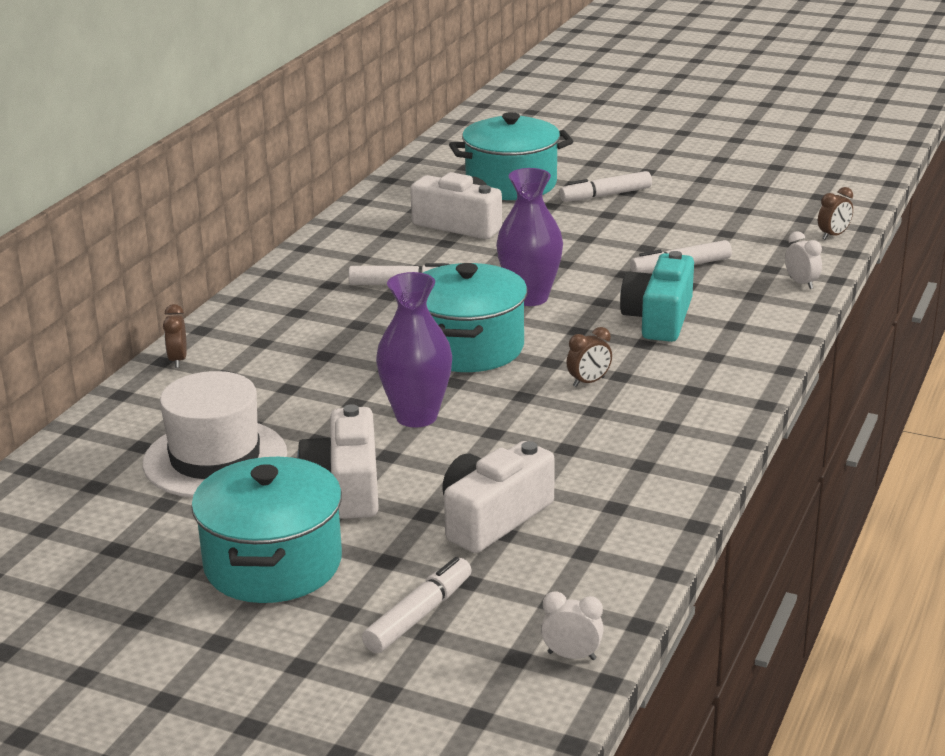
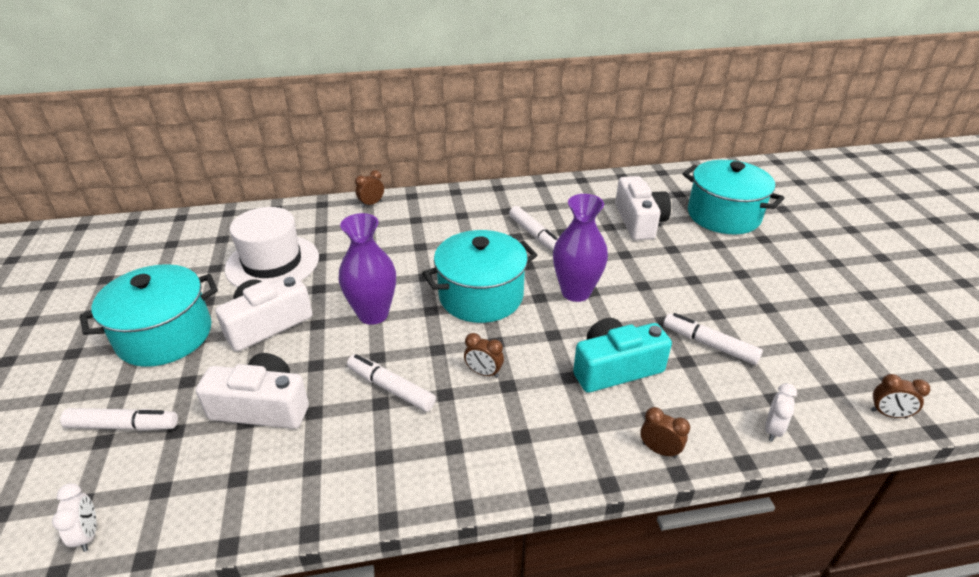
camera: 55 degrees right, 10 degrees up
(605, 195) = (768, 260): white marker -> white marker (391, 388)
(773, 336) = (659, 450): none -> brown clock

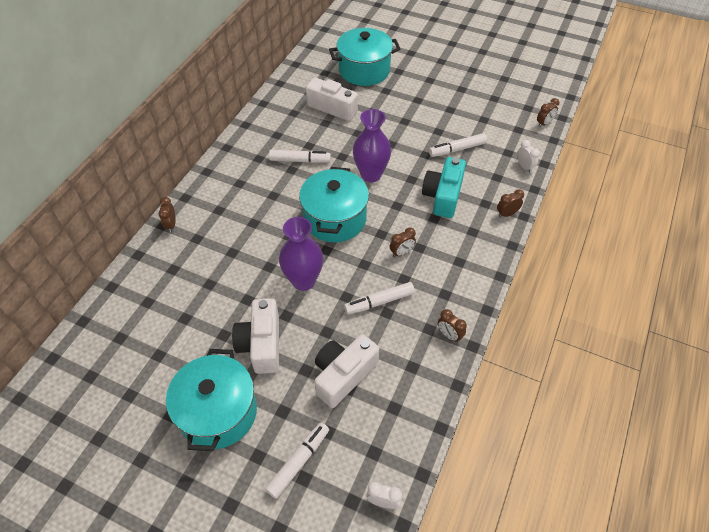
camera: 55 degrees left, 15 degrees up
(272, 263) = (189, 315): white hat -> none
(388, 483) = (449, 335): none -> brown clock

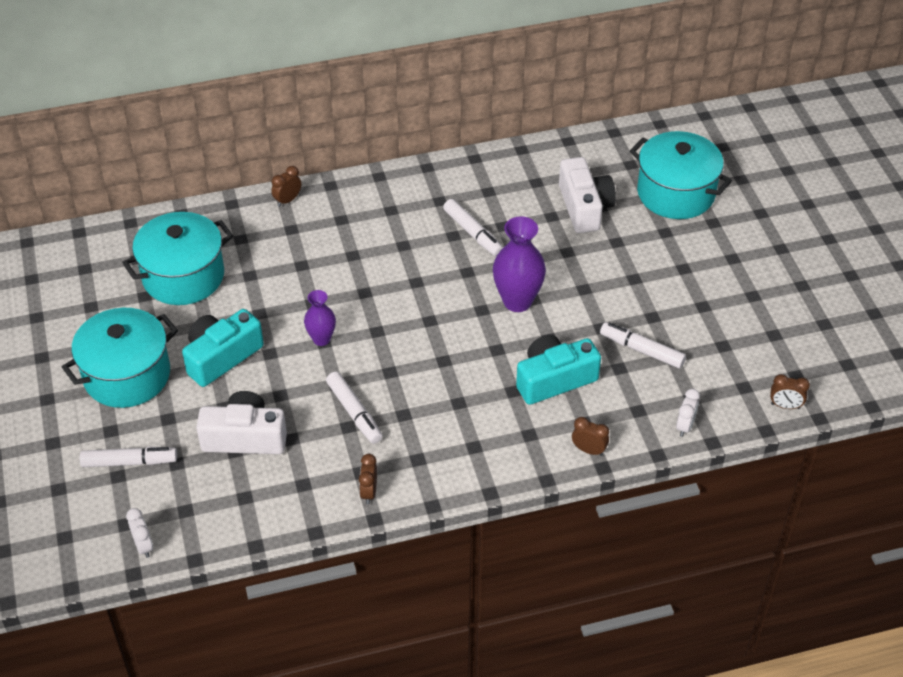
camera: 50 degrees right, 5 degrees down
(261, 344) = (221, 357): white camera -> turquoise camera
(303, 281) = (321, 339): purple vase -> purple vase, size x0.59
(335, 219) = (424, 312): turquoise pot -> turquoise pot (183, 276)
(379, 302) = (354, 412): white marker -> white marker turned 150 degrees counterclockwise
(401, 253) = (435, 392): brown clock -> none

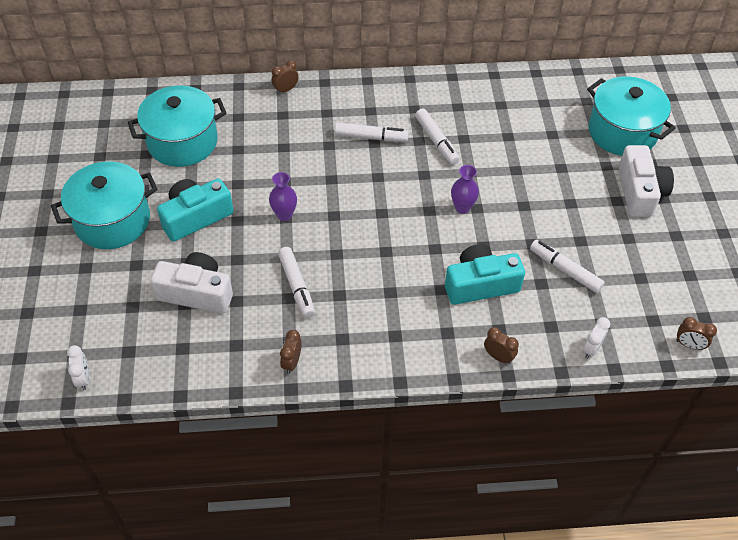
camera: 10 degrees right, 5 degrees up
(129, 462) = (93, 299): white marker -> white marker (371, 137)
(517, 301) = (462, 207): purple vase -> purple vase, size x0.59
(584, 207) = (538, 132): white camera -> white camera (640, 192)

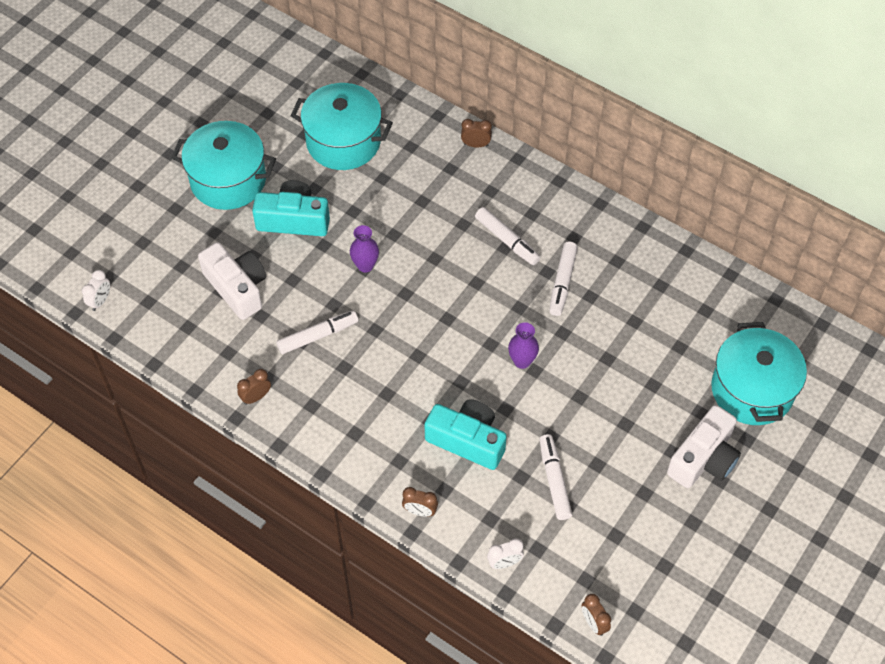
camera: 40 degrees right, 5 degrees up
(297, 286) = (318, 335): white marker -> white marker turned 135 degrees counterclockwise
(498, 357) = (420, 511): brown clock -> brown clock turned 120 degrees clockwise

